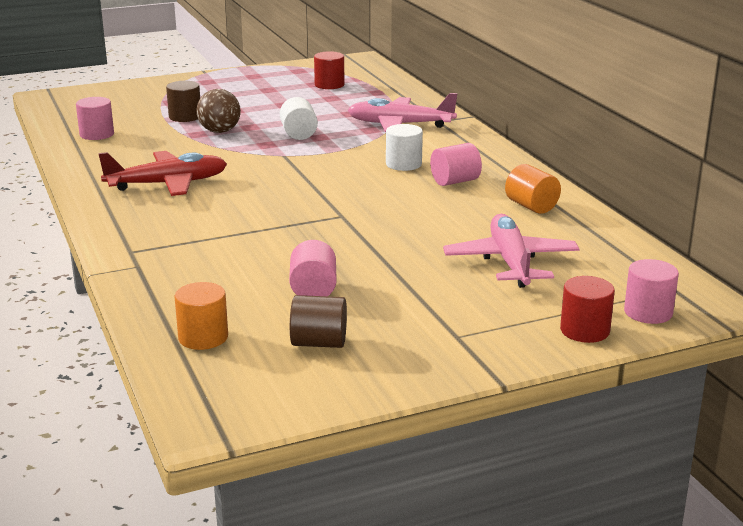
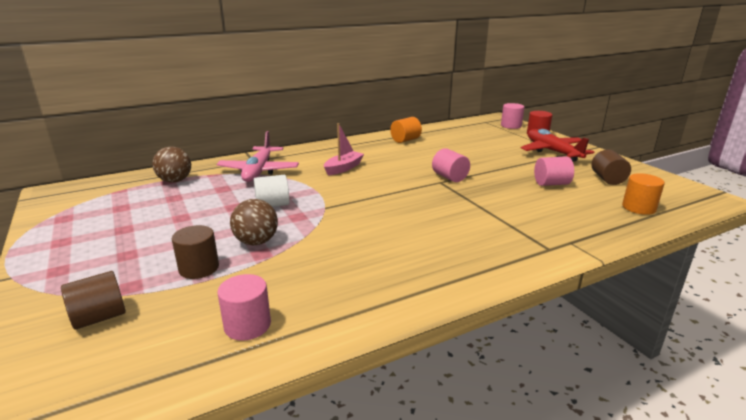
camera: 95 degrees left, 0 degrees up
(136, 99) = (99, 317): none -> brown cylinder
(168, 184) = (403, 251): red plane -> red plane (552, 152)
(329, 85) = (130, 201): red cylinder -> none
(377, 94) = (175, 181): none -> brown ball
(403, 164) = (343, 168): white cylinder -> pink boat
(455, 181) = (372, 155): pink cylinder -> pink cylinder (449, 177)
(510, 262) = (479, 144): pink plane -> none

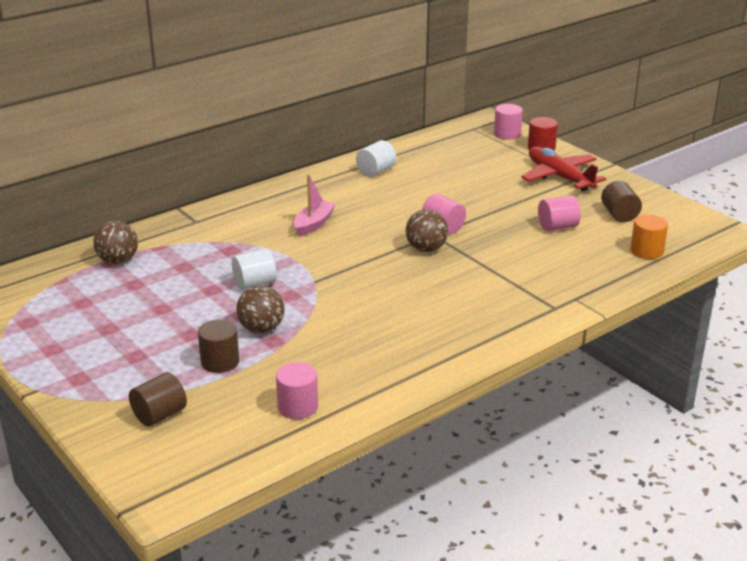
camera: 10 degrees left, 5 degrees up
(259, 171) = (212, 237): pink plane -> none
(405, 140) = (376, 171): orange cylinder -> white cylinder
(431, 191) = (426, 249): none -> brown ball

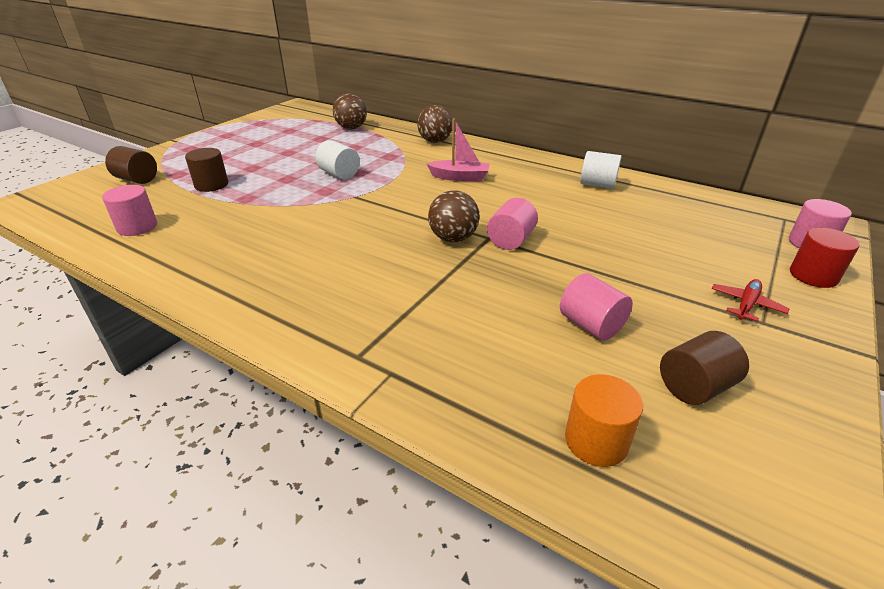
camera: 70 degrees right, 5 degrees up
(261, 329) = (265, 190): brown ball -> brown ball (435, 141)
(559, 177) = (746, 305): red plane -> red plane, size x0.49

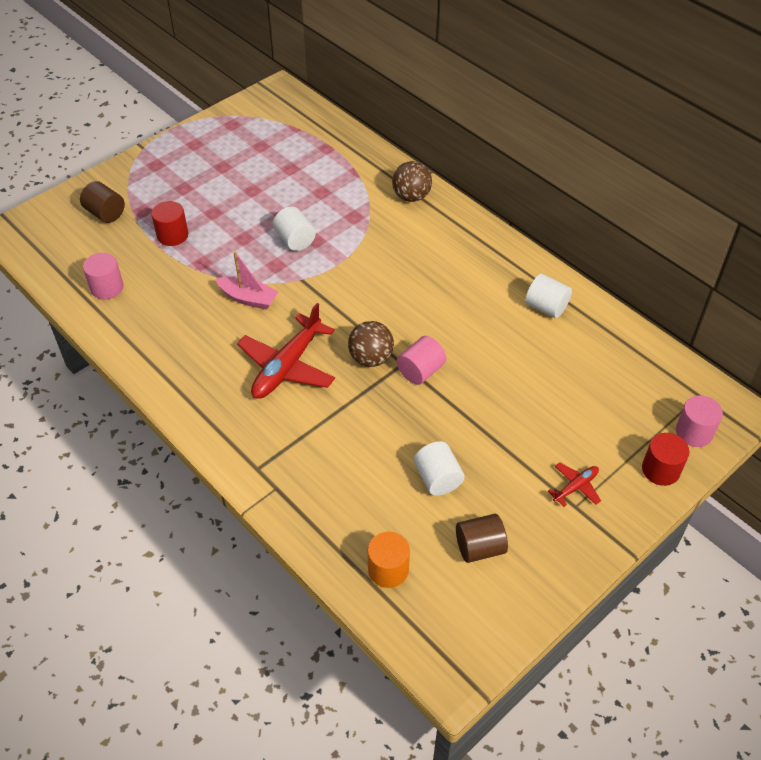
camera: 15 degrees right, 15 degrees up
(211, 185) = (172, 235): brown cylinder -> red cylinder
(351, 128) = (328, 152): brown ball -> none
(363, 257) = (287, 366): none -> red plane
(460, 177) = (412, 268): pink boat -> pink boat (248, 298)
(591, 325) = (438, 479): pink cylinder -> white cylinder

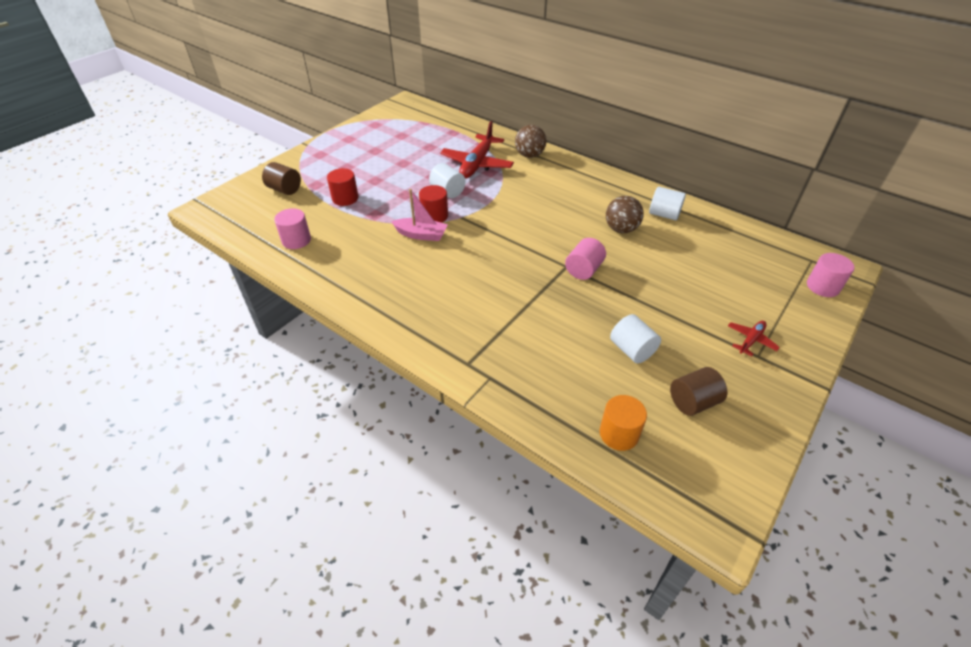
camera: 10 degrees left, 5 degrees down
(287, 366) = (469, 280): red plane -> red plane (477, 164)
(371, 358) = (538, 265): brown ball -> brown ball (621, 229)
(660, 470) = (812, 318): red cylinder -> red cylinder (434, 216)

